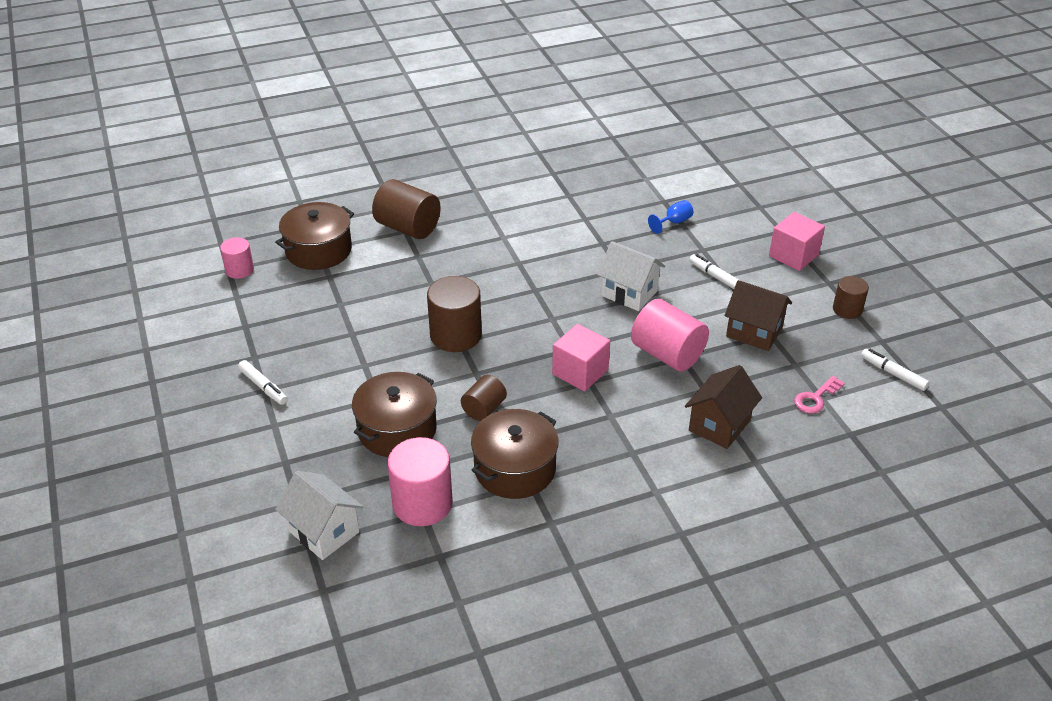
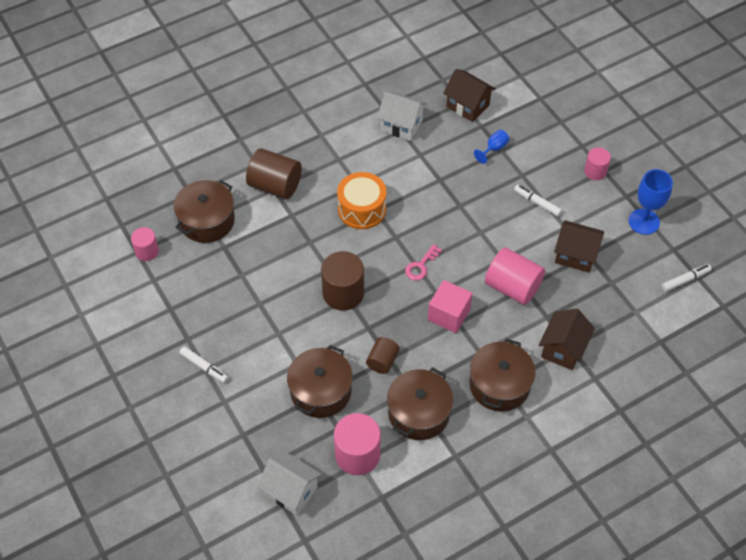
camera: 10 degrees left, 15 degrees up
(502, 260) = (362, 209): none -> orange drum
(627, 452) = (499, 385): none -> brown pot
(629, 293) = (471, 230): white house -> white house (401, 125)
(652, 182) = (468, 106): none -> brown house
(793, 255) = (595, 171): pink cube -> pink cylinder
(815, 398) = (630, 312): pink key -> pink key (421, 266)
(847, 309) = (644, 221): brown cylinder -> blue goblet
(893, 373) = (685, 280): white marker -> white marker turned 120 degrees clockwise

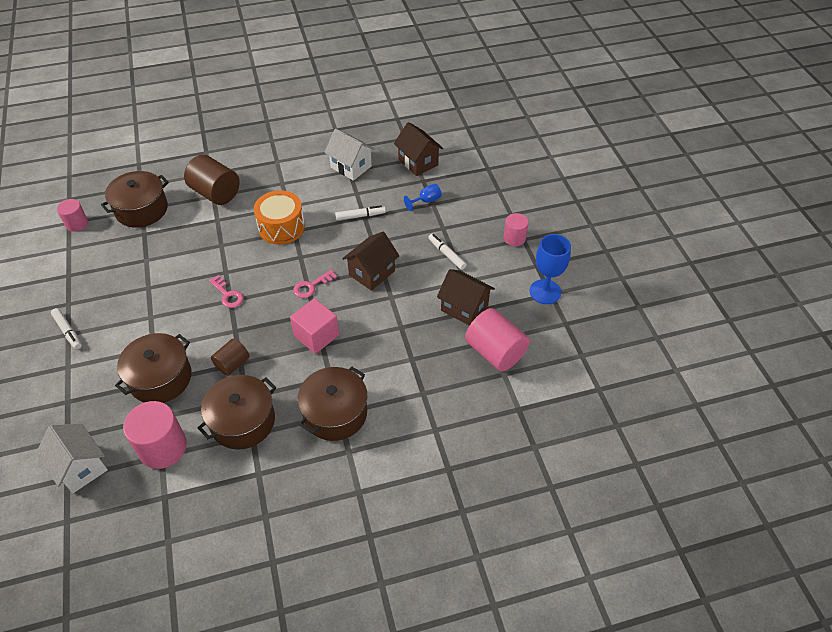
camera: 15 degrees right, 5 degrees down
(343, 293) = (228, 295): brown cylinder -> pink key
(512, 287) = (390, 324): pink cylinder -> pink cylinder (495, 352)
(563, 349) = (414, 393): brown house -> brown house (372, 273)
(685, 280) = (567, 355): white marker -> white marker (360, 216)

